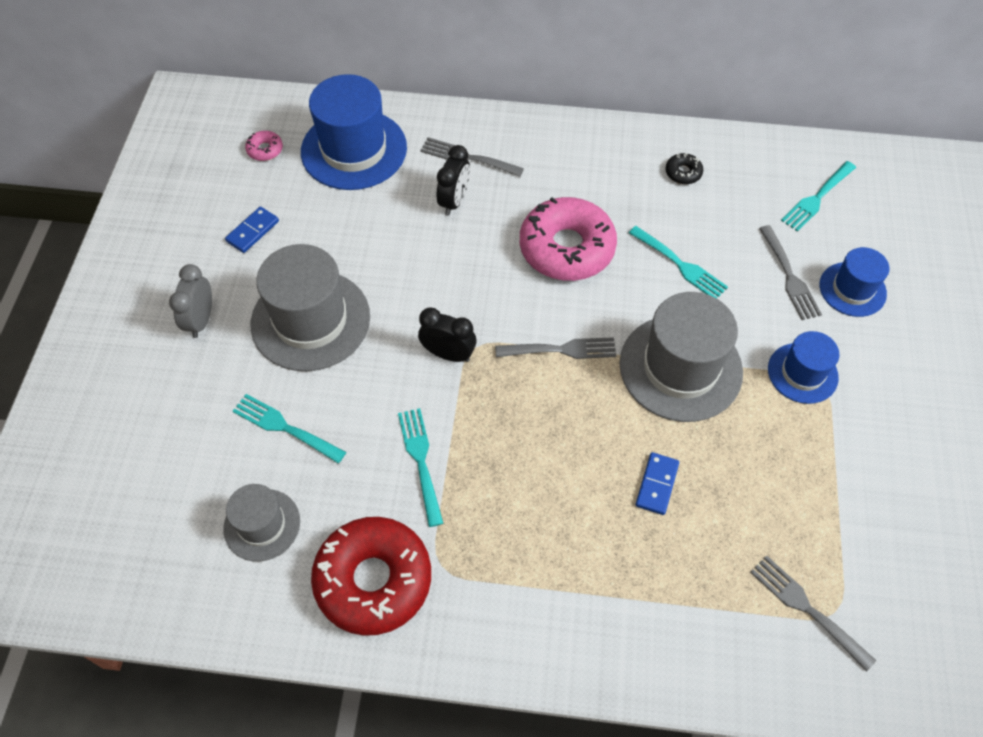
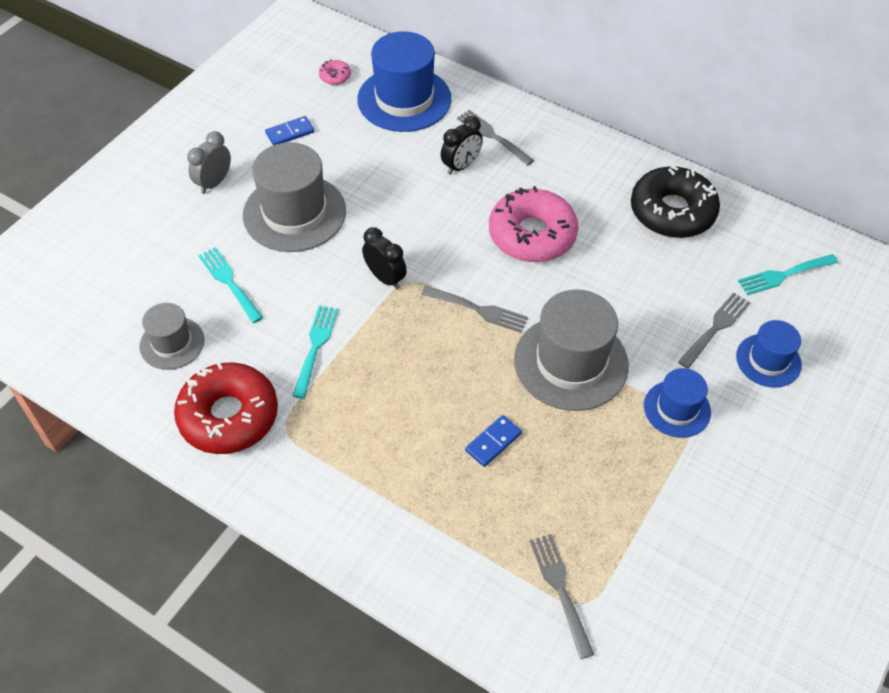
camera: 25 degrees right, 5 degrees down
(680, 265) = (622, 283): turquoise fork -> none
(683, 173) = (672, 211): black donut -> black donut, size x2.45
(789, 276) = (715, 328): grey fork -> grey fork turned 150 degrees counterclockwise

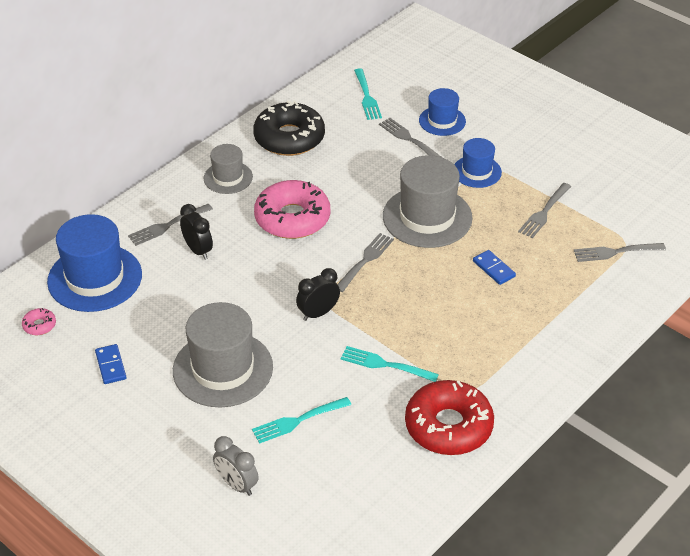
camera: 80 degrees left, 10 degrees down
(172, 343) = (362, 465): grey hat -> grey hat (228, 177)
(214, 183) = (162, 428): grey clock -> grey clock (237, 485)
(618, 494) = (544, 212): none -> grey fork

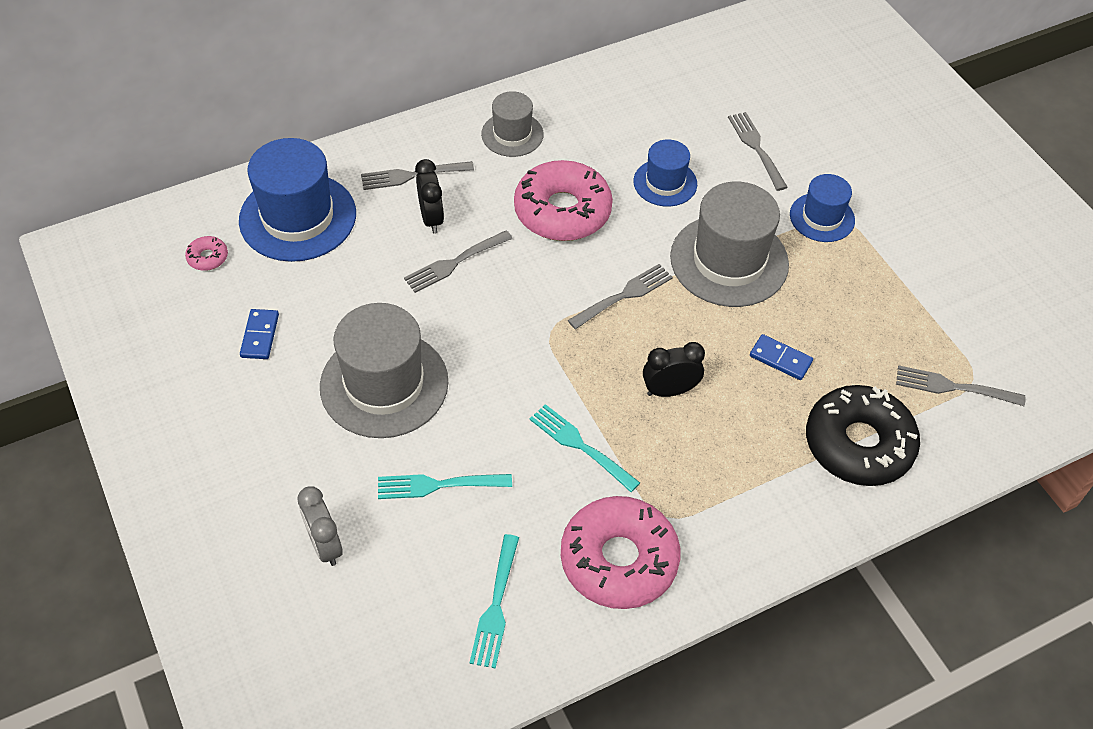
camera: 20 degrees right, 10 degrees up
(289, 138) = (610, 104): black donut -> black donut (858, 444)
(318, 313) = (532, 348): black clock -> black clock (669, 390)
(367, 97) = (730, 76): turquoise fork -> turquoise fork (495, 606)
(442, 121) = (810, 135): blue hat -> blue hat (665, 183)
(448, 426) = (619, 560): red donut -> pink donut
(493, 269) = (780, 359): blue domino -> blue domino turned 45 degrees counterclockwise
(544, 212) = (883, 301): grey fork -> grey fork (455, 263)

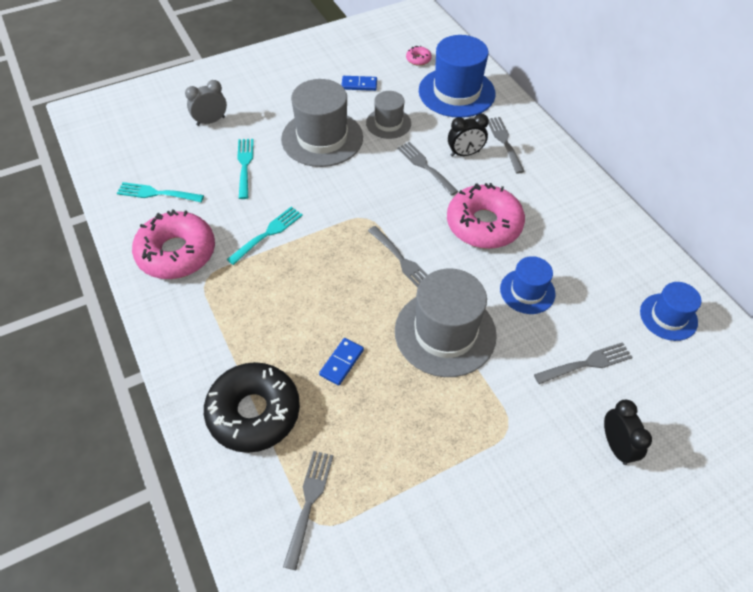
camera: 90 degrees right, 0 degrees up
(512, 134) = (560, 194): grey hat -> grey hat (388, 123)
(669, 390) = (312, 286): black clock -> black clock (616, 446)
(822, 217) = (506, 411): blue hat -> blue hat (668, 317)

